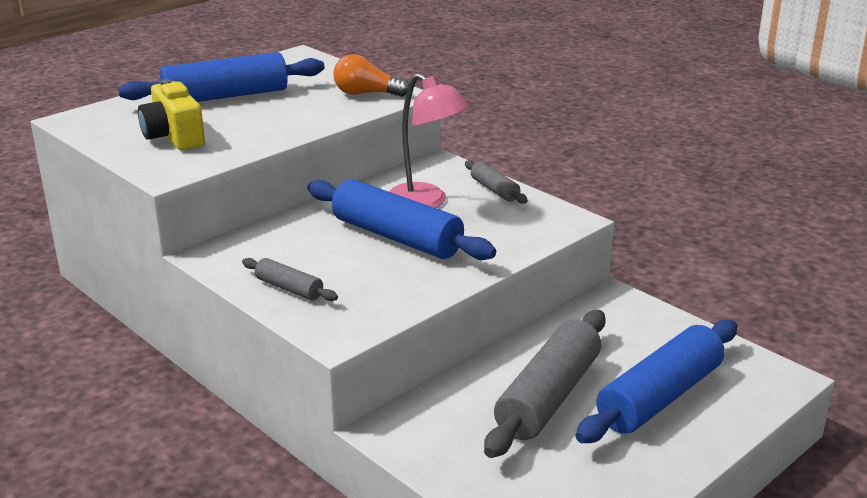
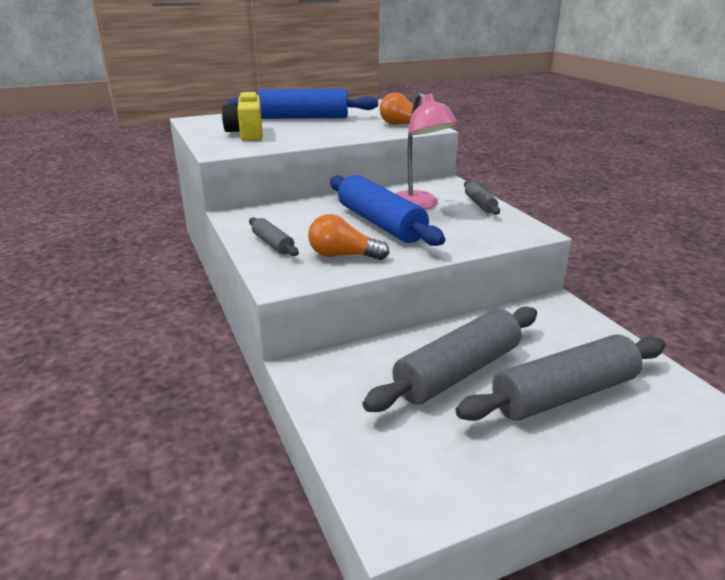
camera: 20 degrees right, 0 degrees up
(383, 289) = (343, 255): none -> orange light bulb
(659, 397) = (564, 394): blue rolling pin -> grey rolling pin

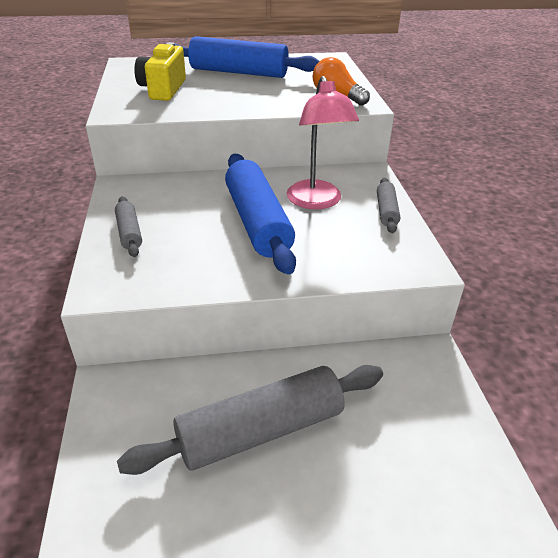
camera: 15 degrees right, 10 degrees up
(343, 255) = (188, 263): orange light bulb -> none
(564, 394) = (362, 495): grey rolling pin -> none

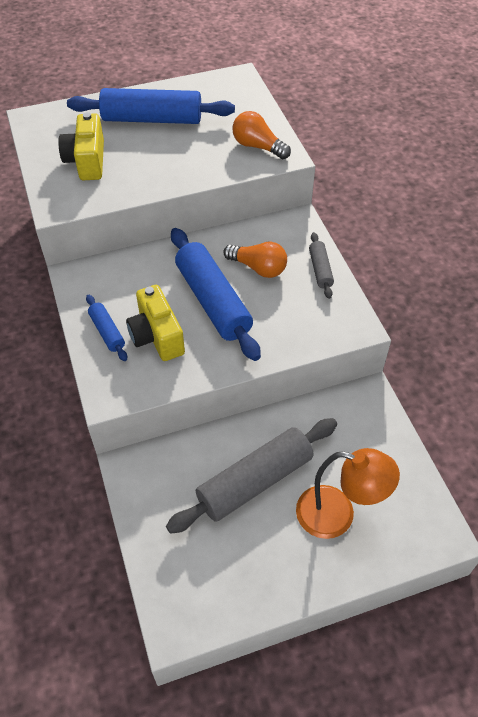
camera: 10 degrees left, 15 degrees up
(129, 232) = (107, 332): grey rolling pin -> blue rolling pin
(182, 243) = (156, 336): none -> yellow camera
(317, 202) = (258, 268): pink lamp -> orange light bulb
(366, 496) = (337, 515): none -> orange lamp

